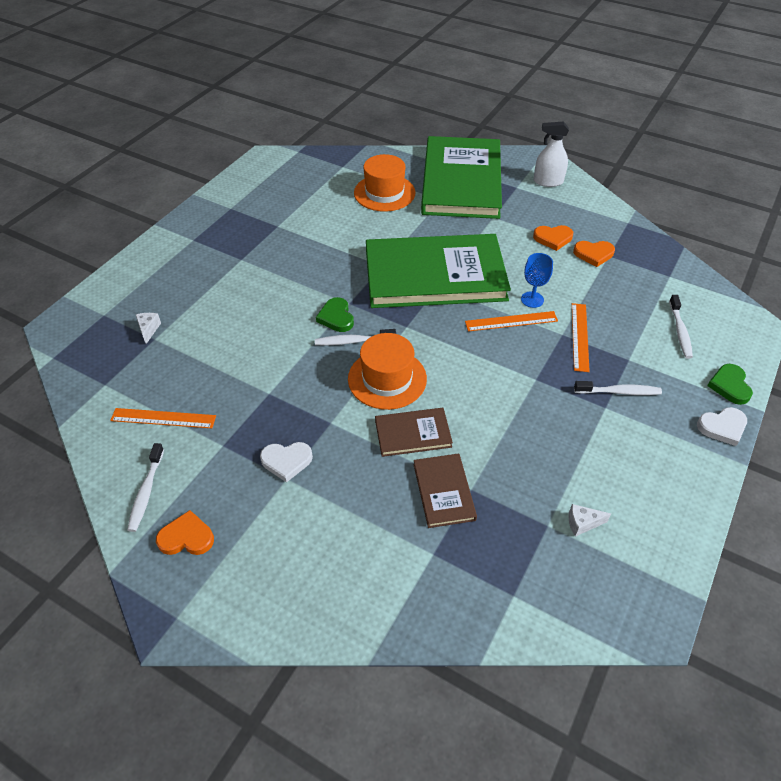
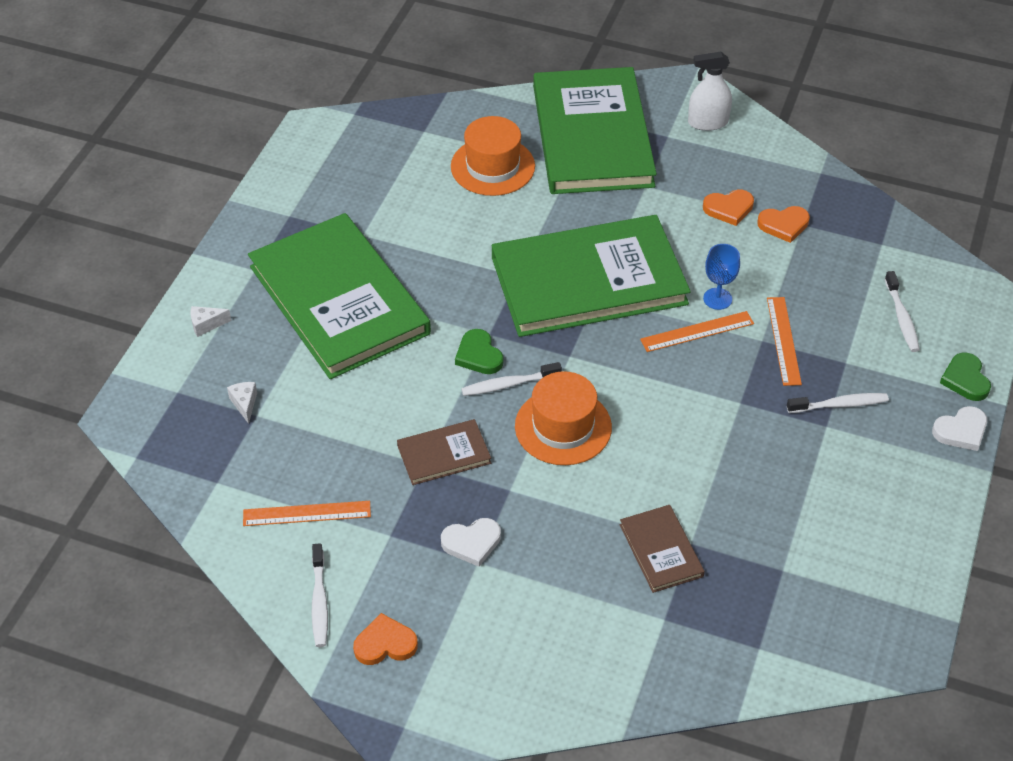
camera: 10 degrees left, 0 degrees up
(245, 266) = (339, 300): none -> green book
(413, 433) = (610, 489): brown book -> brown book (444, 454)
(582, 523) = (820, 562): white cheese -> white cheese (206, 325)

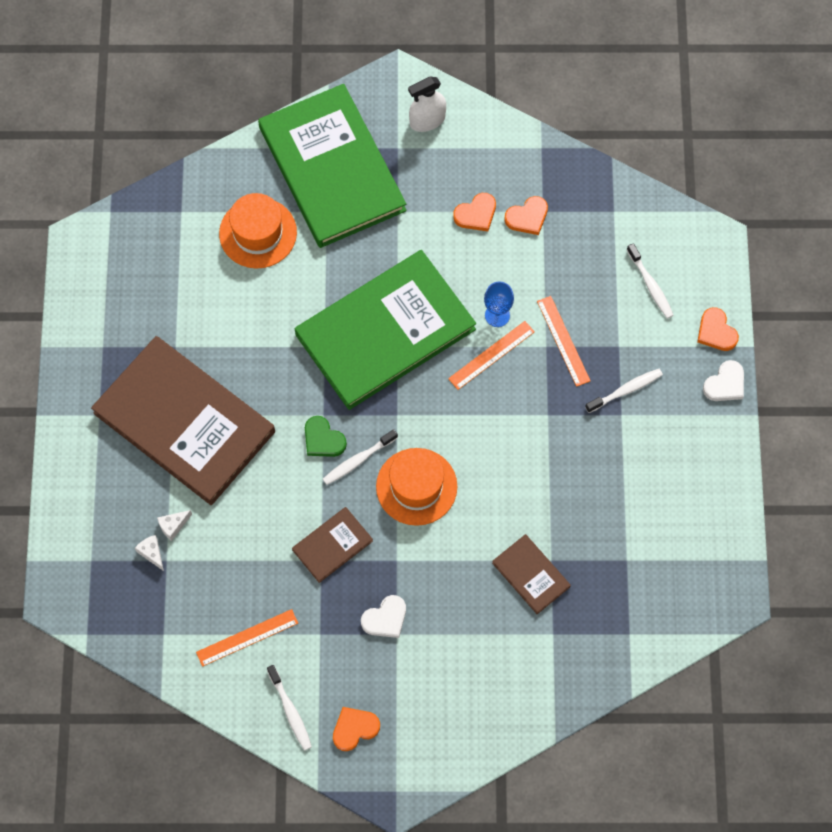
camera: 20 degrees left, 20 degrees up
(206, 325) = (84, 486): white cheese -> white cheese (173, 526)
(339, 300) = (184, 422): green book -> brown book
(965, 379) = (716, 332): green heart -> orange heart

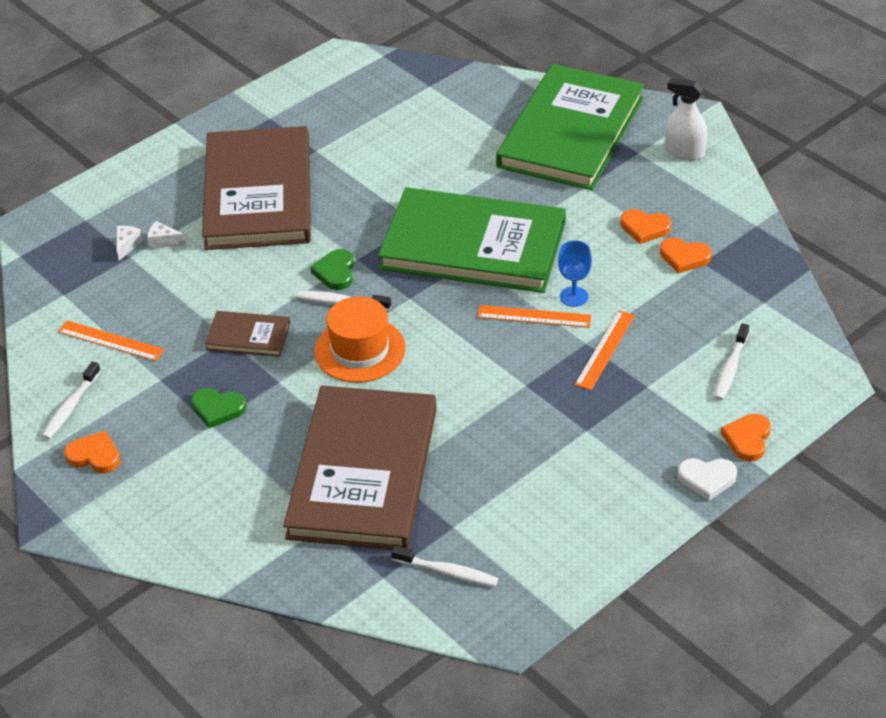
camera: 50 degrees right, 25 degrees down
(258, 233) = (465, 131): orange hat -> none
(385, 618) = (217, 409): white heart -> green heart
(531, 575) = (363, 472): brown book -> brown book, size x2.31
(626, 390) = (613, 418): white toothbrush -> white toothbrush (448, 572)

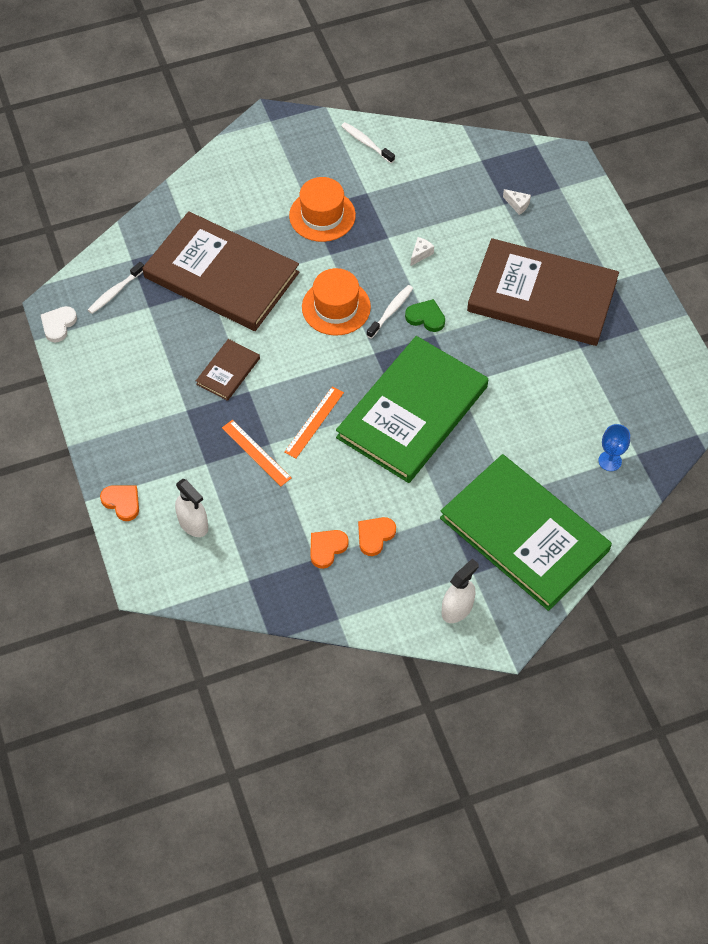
camera: 110 degrees right, 15 degrees up
(95, 455) = (315, 146): orange heart -> none
(111, 341) = (419, 175): orange ruler -> none
(163, 242) = (511, 226): white cheese -> white cheese (420, 254)
(217, 409) = (322, 215): green heart -> orange hat
(248, 336) = (384, 249): brown book -> brown book (228, 371)
(574, 296) = (322, 455): blue goblet -> blue goblet (610, 461)
(707, 479) = (102, 461): white heart -> white heart (58, 325)
(730, 368) = (193, 524): white toothbrush -> white spray bottle

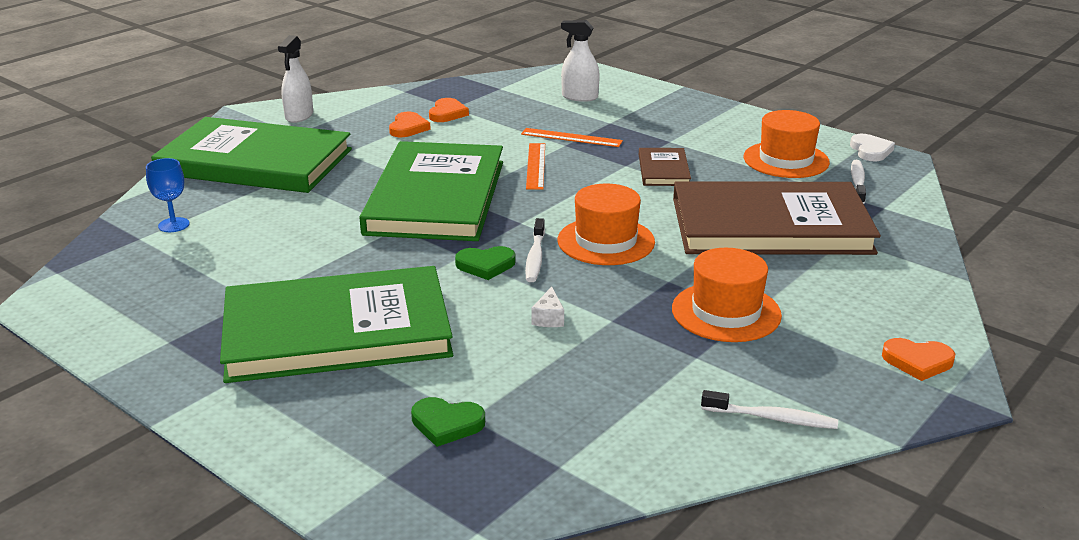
camera: 150 degrees right, 30 degrees down
(122, 502) = (653, 91): orange heart -> orange heart (917, 361)
(130, 342) = (786, 160): none -> orange hat
(517, 205) = (447, 424): white cheese -> green heart
(542, 296) = (337, 331): brown book -> green book

